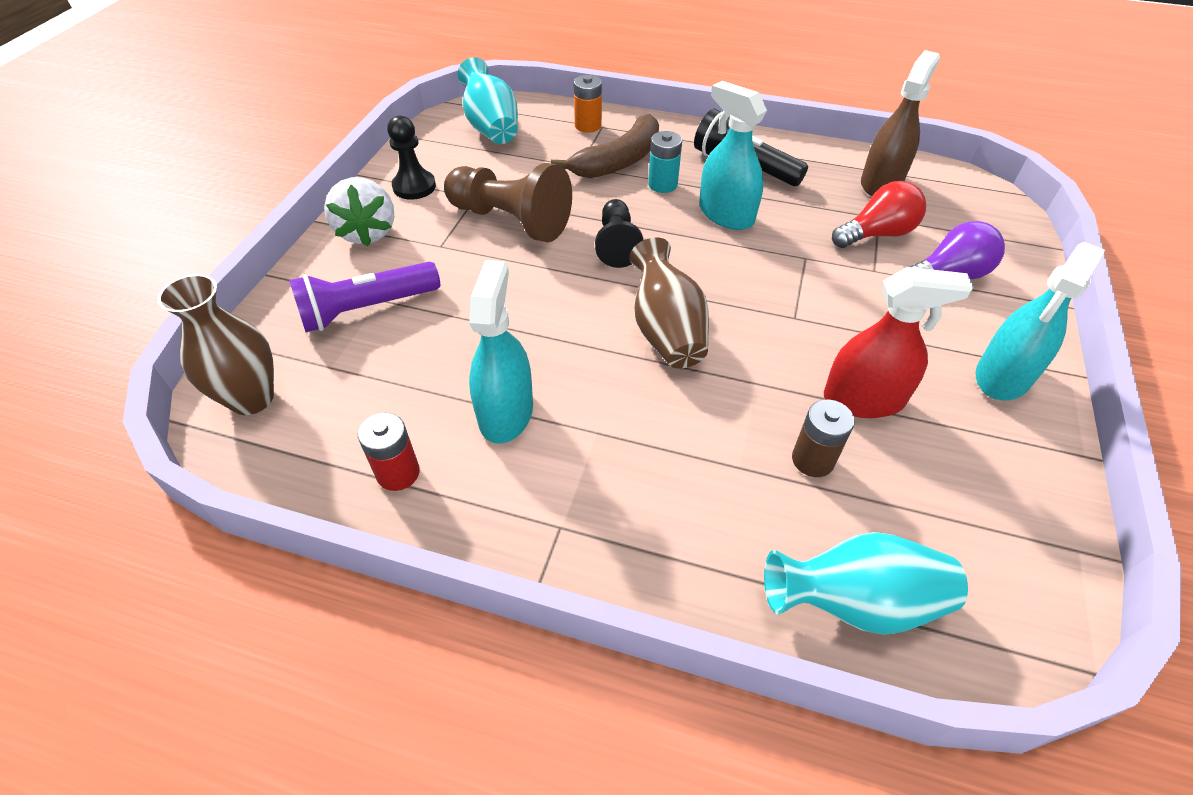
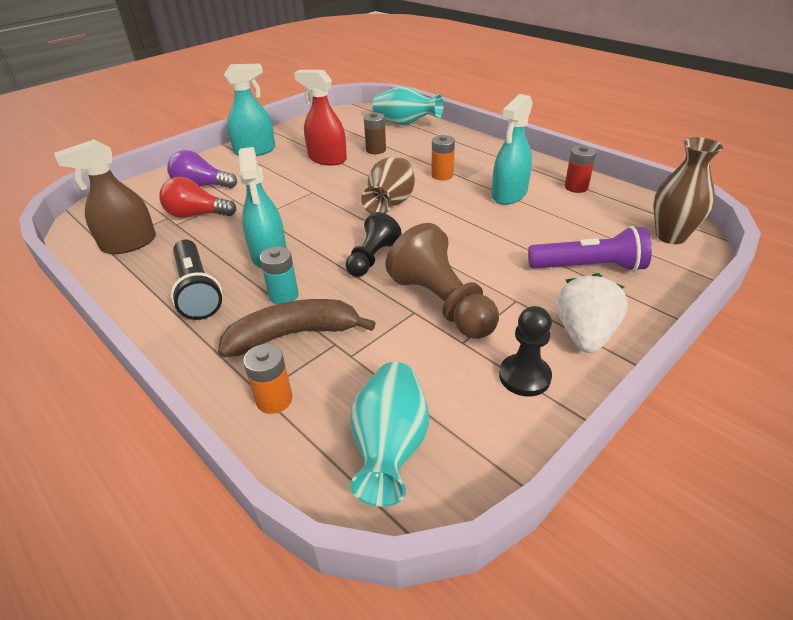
camera: 150 degrees left, 10 degrees down
(639, 425) = (442, 175): none -> orange battery

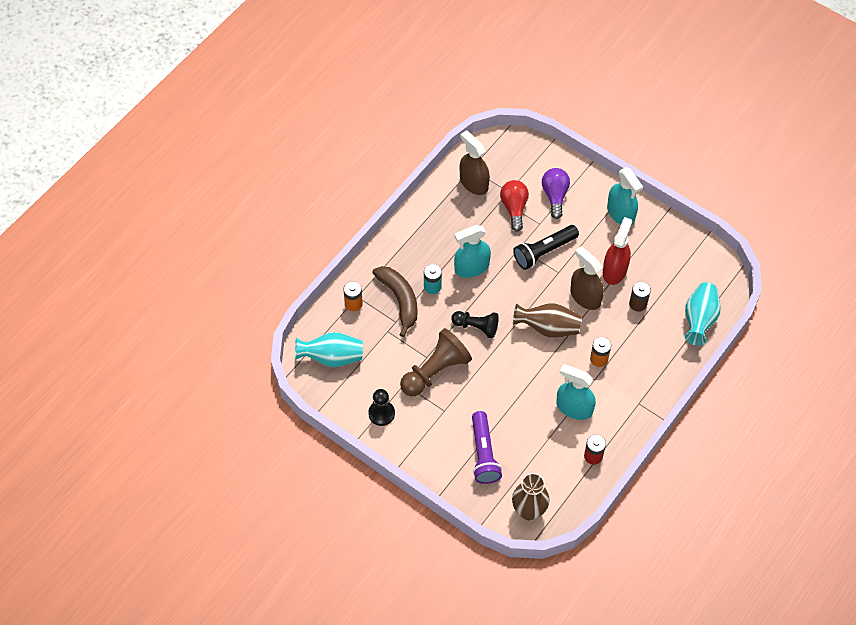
camera: 80 degrees right, 20 degrees up
(197, 290) = (431, 240): black flashlight -> black flashlight (544, 251)
(354, 177) = (585, 297): none -> brown spray bottle
(584, 334) = (417, 445): white strawberry -> none

